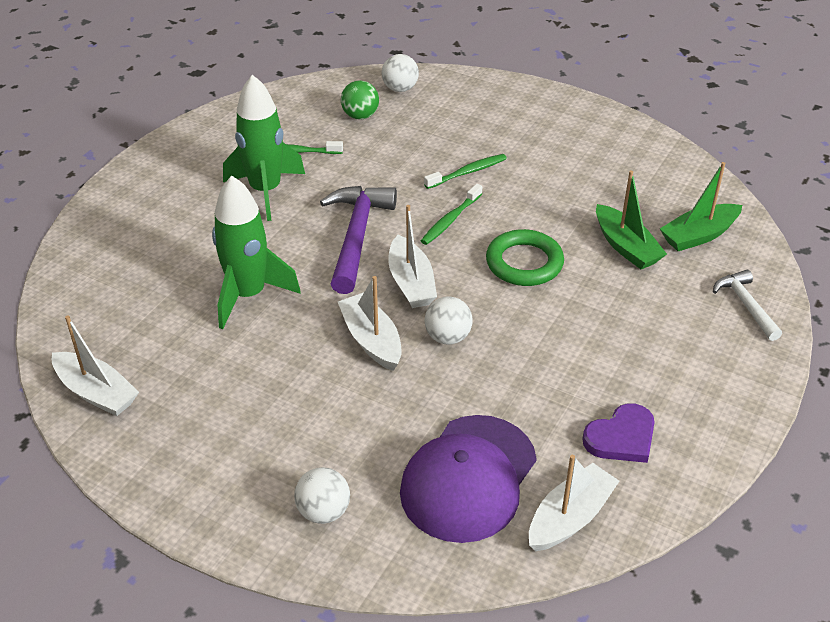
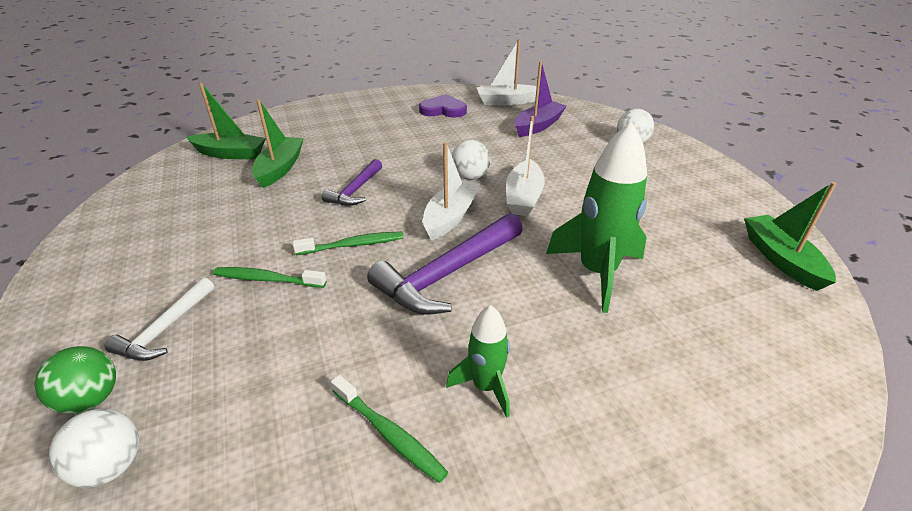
camera: 140 degrees left, 5 degrees down
(96, 392) = (781, 259): white boat -> green boat
(265, 191) = (485, 386): green rocket -> green rocket, size x0.56
(360, 116) = (233, 445): green ball -> green ball (91, 399)
(468, 478) = (538, 126): purple cap -> purple boat
(524, 263) = (355, 190): green ring -> purple hammer
(745, 305) = (287, 120): white hammer -> white hammer (165, 329)

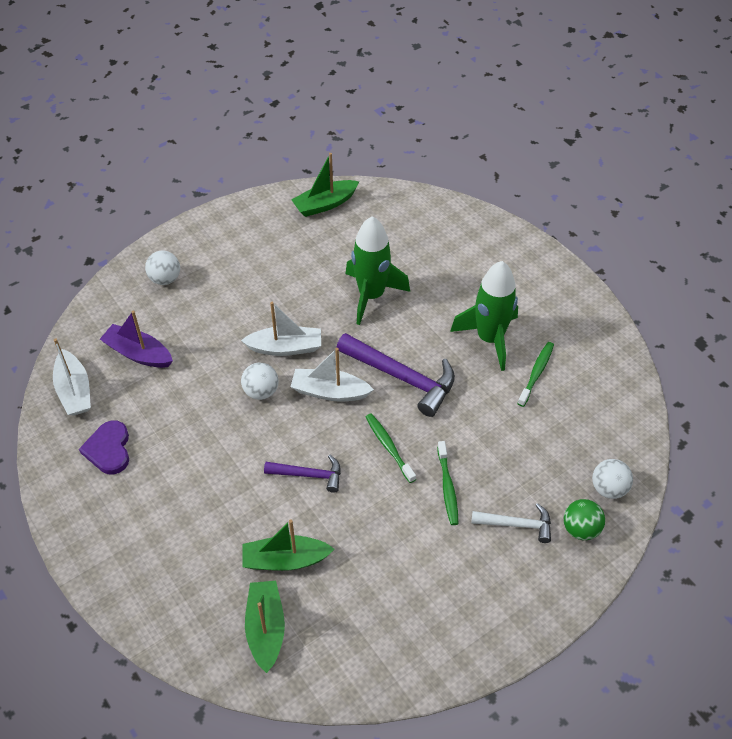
camera: 105 degrees left, 15 degrees up
(485, 386) = (489, 338): green rocket -> green rocket, size x1.78

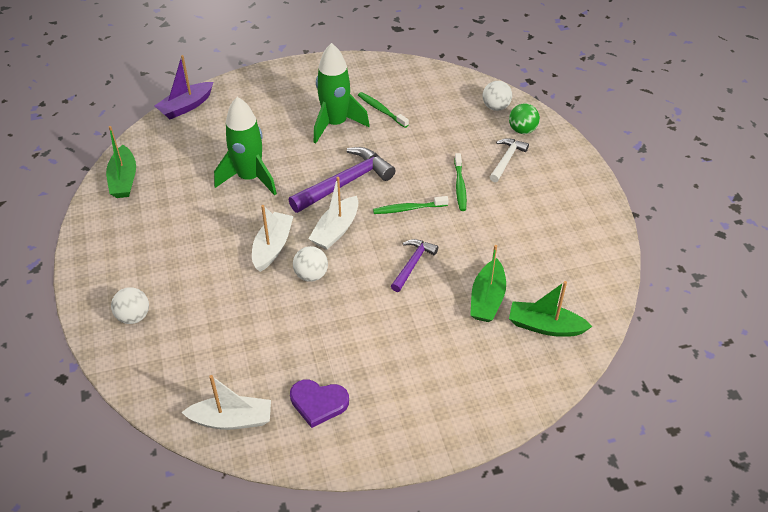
camera: 70 degrees left, 5 degrees down
(138, 353) = (215, 357): purple boat -> purple boat (186, 106)
(447, 487) = (460, 186): green toothbrush -> green toothbrush turned 75 degrees clockwise

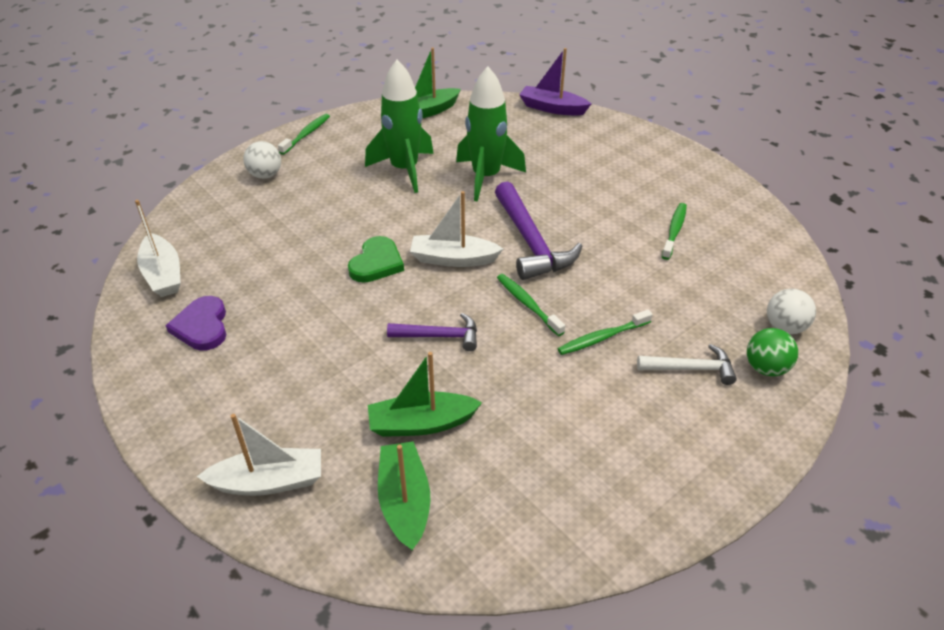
camera: 65 degrees right, 5 degrees down
(89, 271) = (306, 134): none -> green toothbrush
(272, 247) = (400, 224): white boat -> white boat (269, 481)
(311, 275) = (376, 263): white ball -> green heart
(335, 124) = (617, 205): green rocket -> green rocket (404, 170)
(345, 183) = (531, 242): purple hammer -> purple hammer turned 45 degrees clockwise

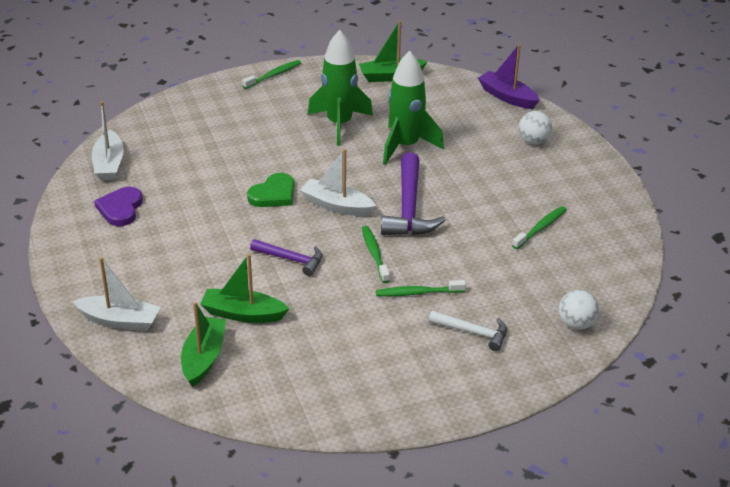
camera: 20 degrees right, 5 degrees down
(265, 175) = (222, 103): white ball -> white ball (533, 141)
(765, 368) = (535, 348): green ball -> none

